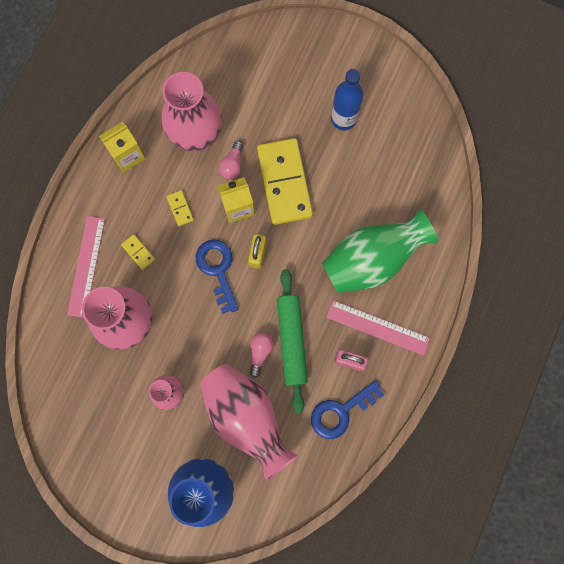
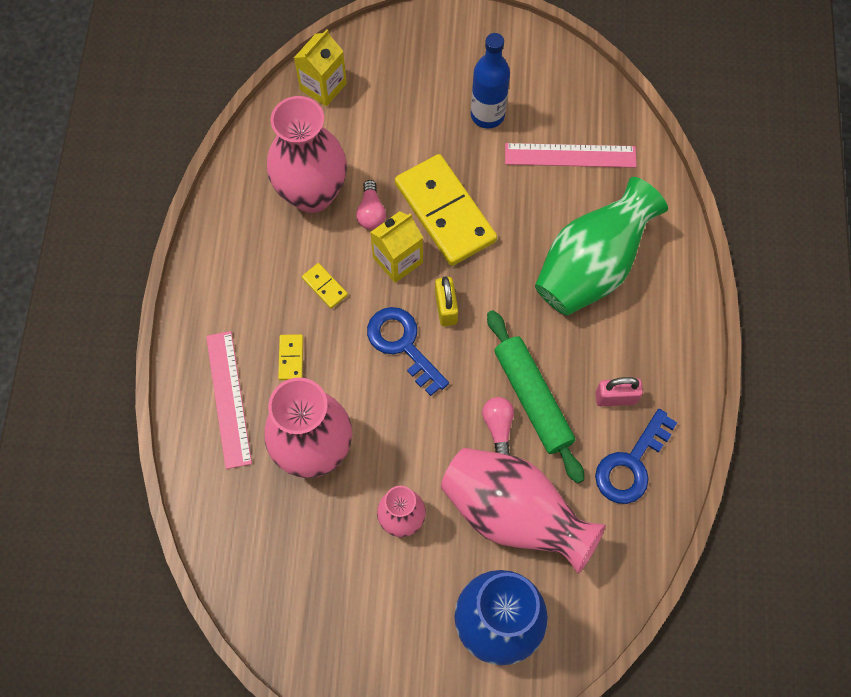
camera: 20 degrees left, 10 degrees down
(127, 155) = (231, 245): yellow carton -> yellow carton (323, 86)
(138, 252) = (291, 358): yellow domino -> yellow domino turned 60 degrees clockwise
(377, 327) = (633, 345): pink ruler -> pink ruler (570, 156)

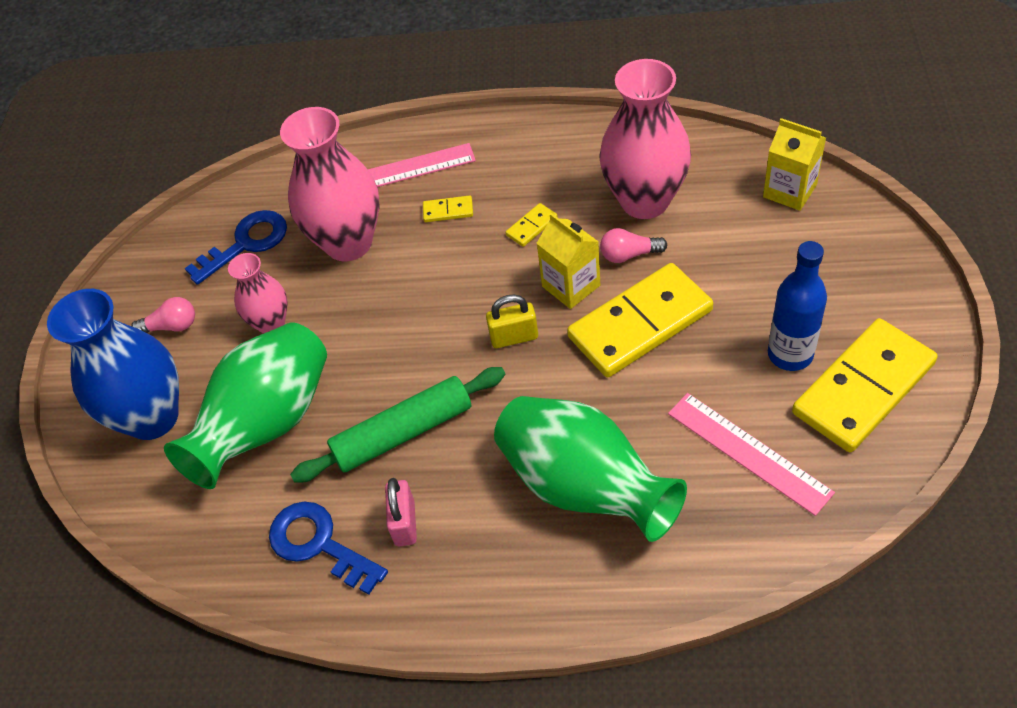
camera: 95 degrees right, 15 degrees down
(402, 344) = (467, 302): blue key -> blue key (247, 243)
(498, 427) = (369, 401): pink light bulb -> pink light bulb (171, 326)
(513, 514) = (268, 424): pink vase -> green vase
(522, 75) = (863, 388): none -> yellow domino
(570, 156) = (748, 452): pink ruler -> pink ruler turned 45 degrees counterclockwise

